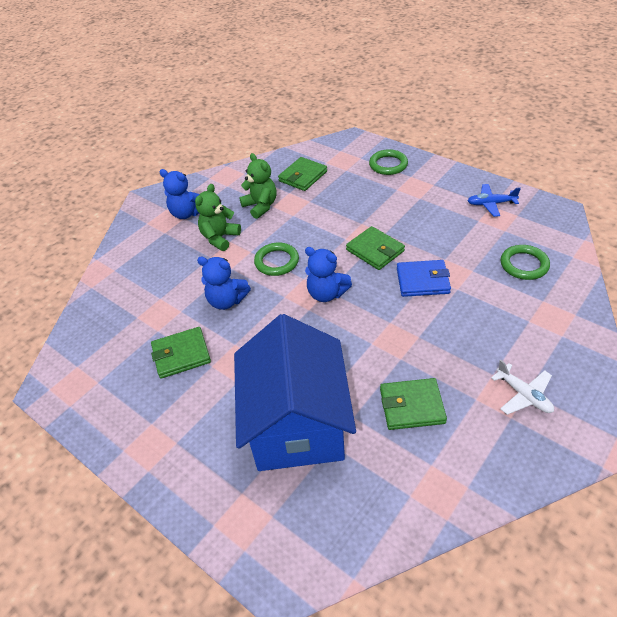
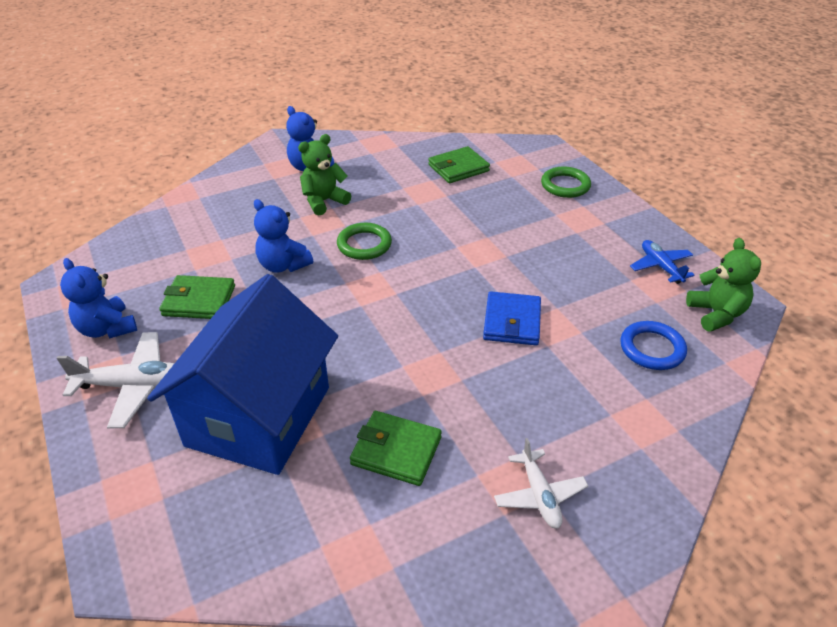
camera: 20 degrees right, 5 degrees down
(183, 442) = (135, 386): none -> white plane
(261, 206) = (390, 184): green teddy bear -> green teddy bear (716, 314)
(326, 294) = (392, 296): blue teddy bear -> blue teddy bear (107, 328)
(375, 250) = (481, 270): green wallet -> none
(422, 281) = (512, 322): blue wallet -> blue wallet turned 75 degrees clockwise
(491, 204) = (660, 266): blue plane -> blue plane turned 45 degrees clockwise
(524, 265) = (652, 349): green ring -> blue ring

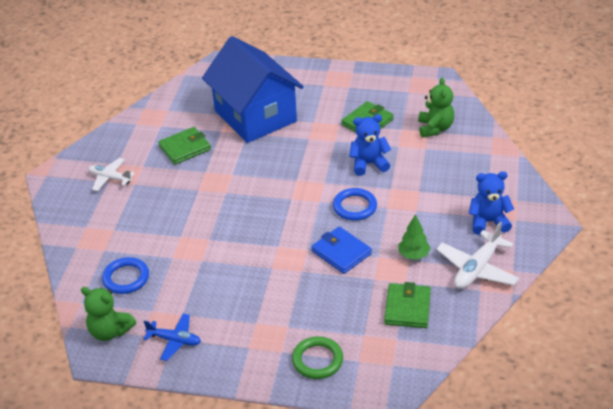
camera: 130 degrees right, 0 degrees up
(107, 328) = (376, 87): blue teddy bear -> none
(135, 386) = (319, 86): white plane -> white plane (477, 268)
(324, 201) = (428, 210): green teddy bear -> green teddy bear (435, 128)
(364, 244) = (354, 207): green ring -> blue ring
(394, 187) = (413, 255): none -> green tree
(512, 322) = (213, 233): blue wallet -> blue wallet (341, 252)

